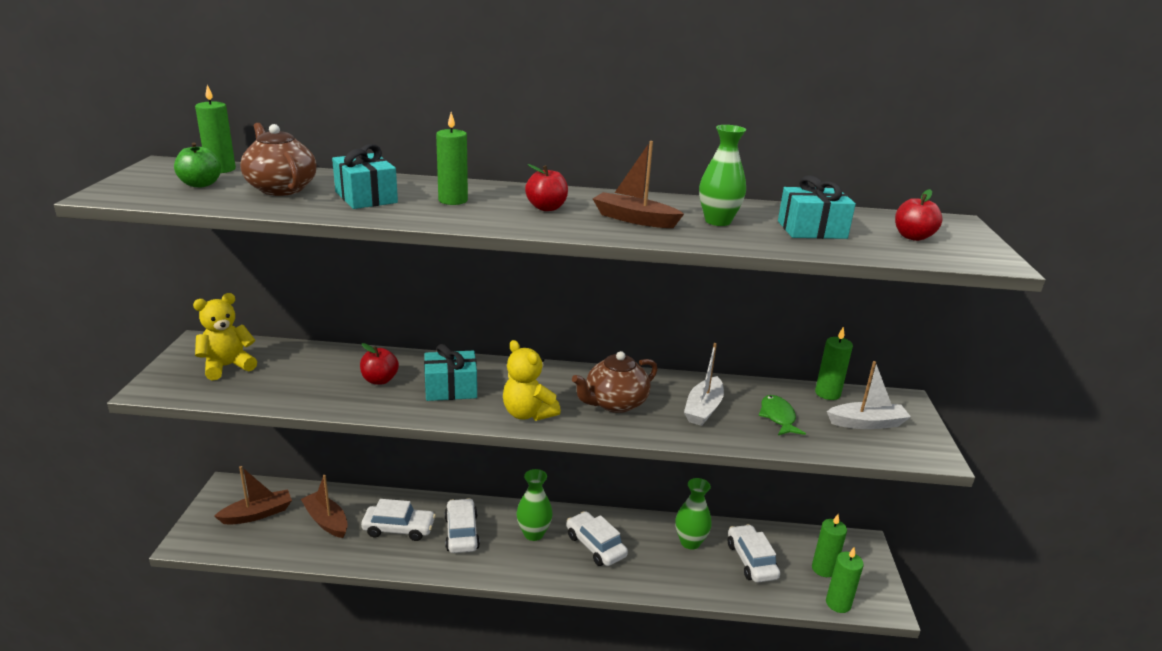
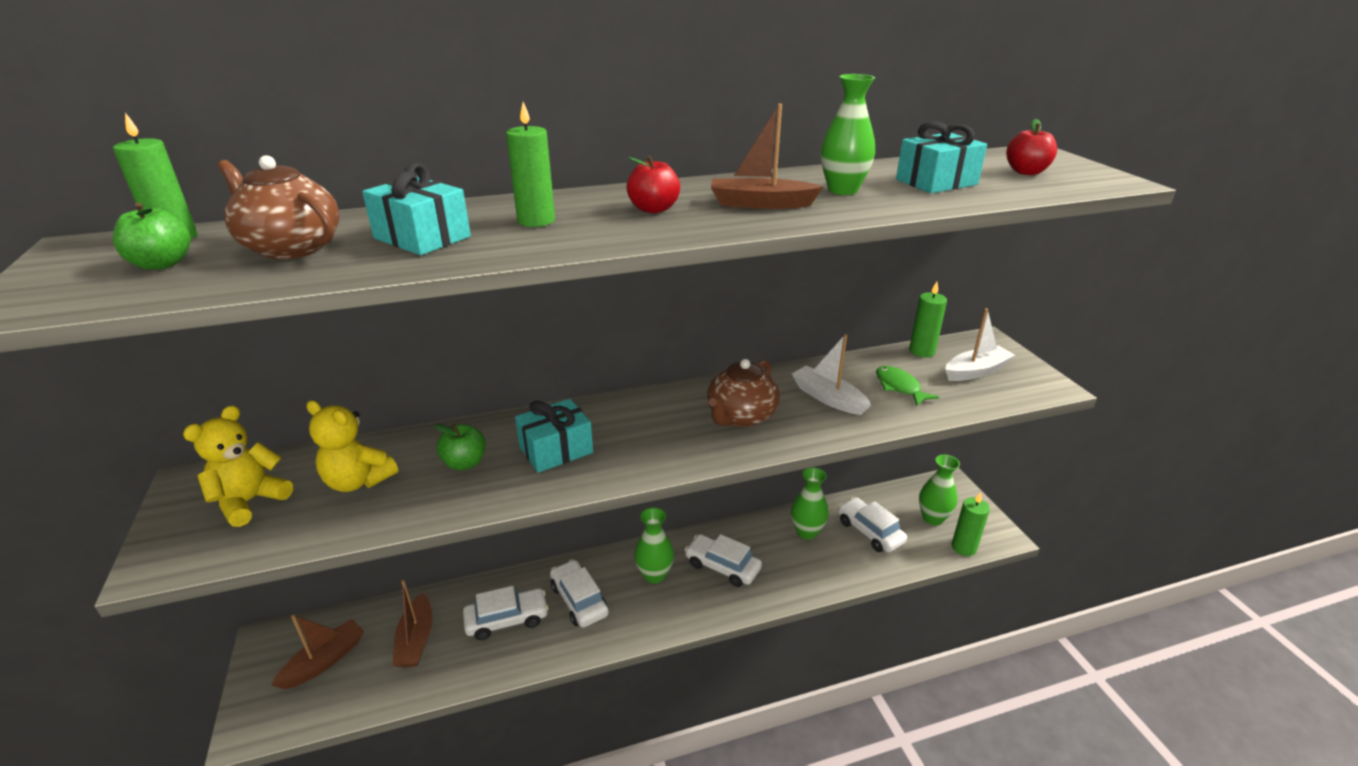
camera: 20 degrees left, 5 degrees up
(326, 521) = (416, 640): brown boat -> brown boat turned 120 degrees counterclockwise
(380, 380) = (465, 463): red apple -> green apple
(528, 413) = (661, 454): yellow teddy bear -> yellow teddy bear (358, 481)
(703, 409) = (828, 398): white boat -> white boat turned 135 degrees clockwise
(823, 569) = (932, 518): green candle -> green vase

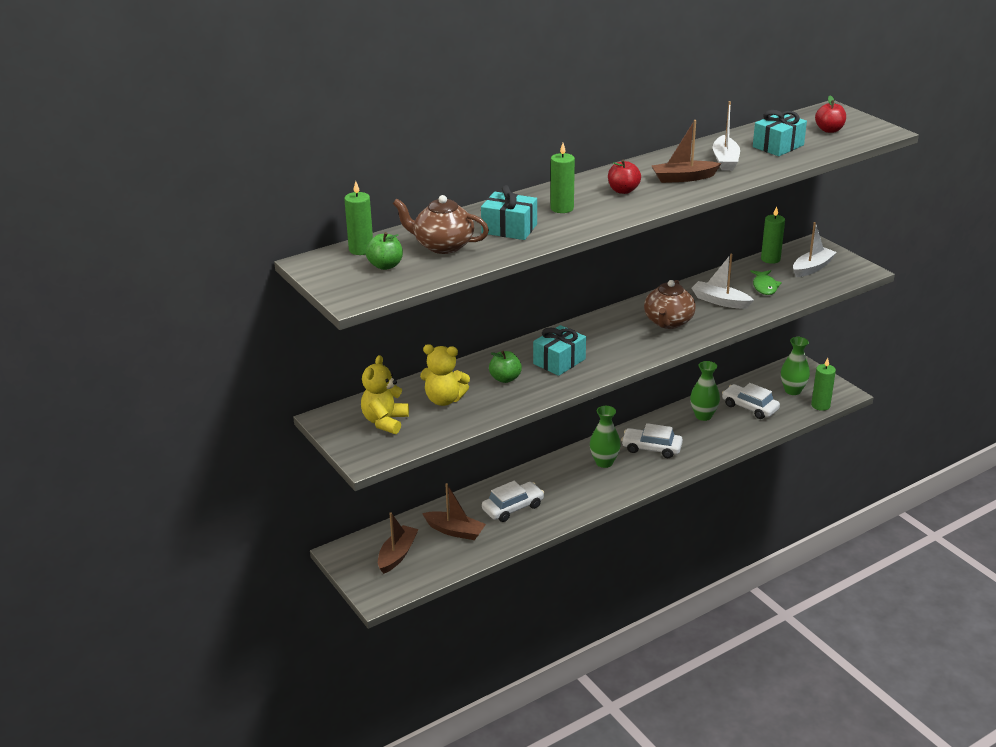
camera: 15 degrees left, 0 degrees up
(416, 640) = (455, 531): brown boat -> brown boat turned 45 degrees counterclockwise
(579, 600) = (558, 487): white car -> none
(842, 190) = (725, 160): green vase -> white boat
(899, 387) = (764, 286): green fish -> green fish turned 135 degrees counterclockwise

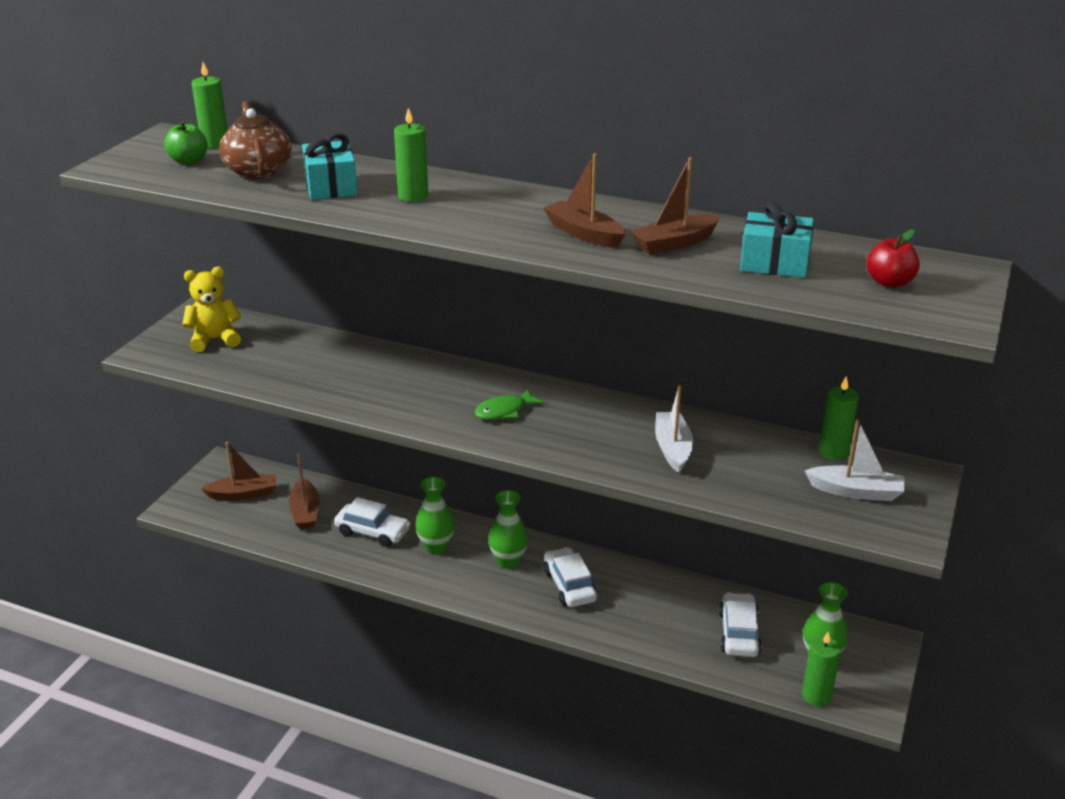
camera: 55 degrees right, 0 degrees up
(444, 400) = (280, 354): yellow teddy bear -> none
(505, 378) = (350, 372): green apple -> none
(559, 361) = (416, 390): turquoise gift -> none
(623, 190) = (502, 212): red apple -> none
(668, 322) = (578, 429): brown teapot -> none
(703, 416) = (677, 601): green vase -> green vase (436, 547)
(725, 160) = (675, 243): white boat -> brown boat
(764, 286) = (753, 469): green fish -> green fish (504, 411)

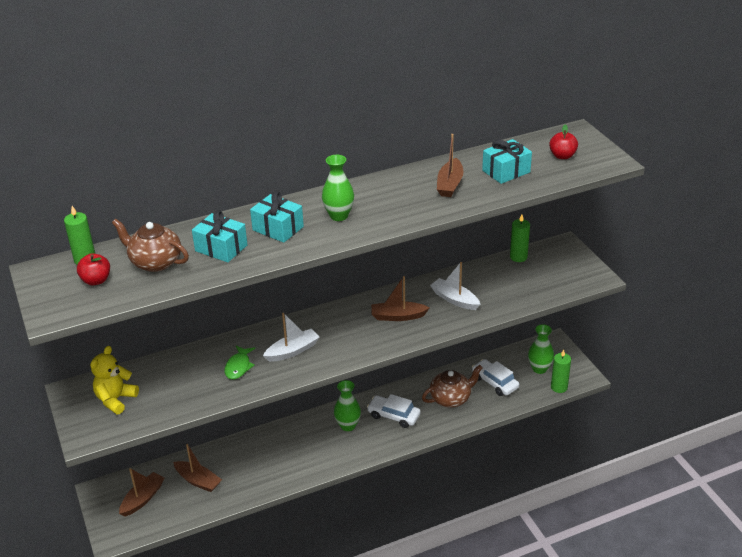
camera: 45 degrees left, 5 degrees up
(189, 161) = (96, 280): green apple -> red apple
(372, 532) = (254, 463): white car -> none
(413, 196) = (278, 228): green candle -> turquoise gift
(436, 547) = (301, 446): green vase -> green vase (339, 216)
(504, 411) = (351, 332): green fish -> green fish (238, 367)
(584, 234) = (402, 202): brown boat -> brown boat (398, 316)
(659, 613) = (451, 398): none -> brown teapot
(856, 491) = (552, 270): white boat -> white boat (292, 351)

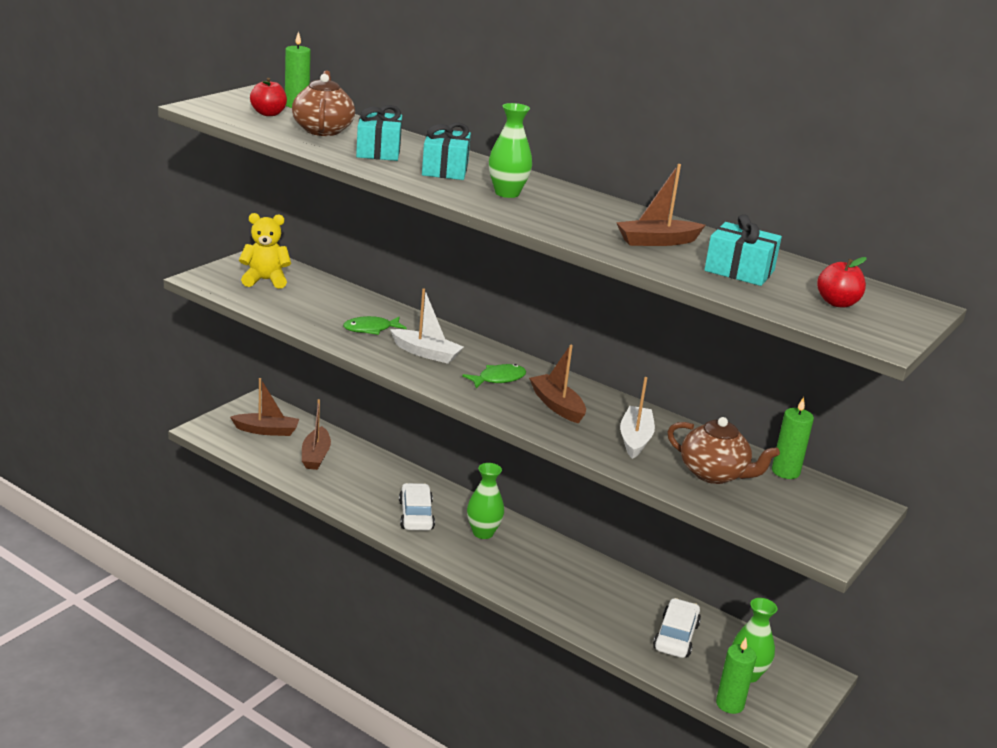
camera: 55 degrees right, 10 degrees down
(348, 329) = (498, 379): none -> green fish
(394, 416) = (531, 564): white car -> white car (416, 515)
(451, 398) = (607, 604): brown teapot -> brown teapot (714, 474)

